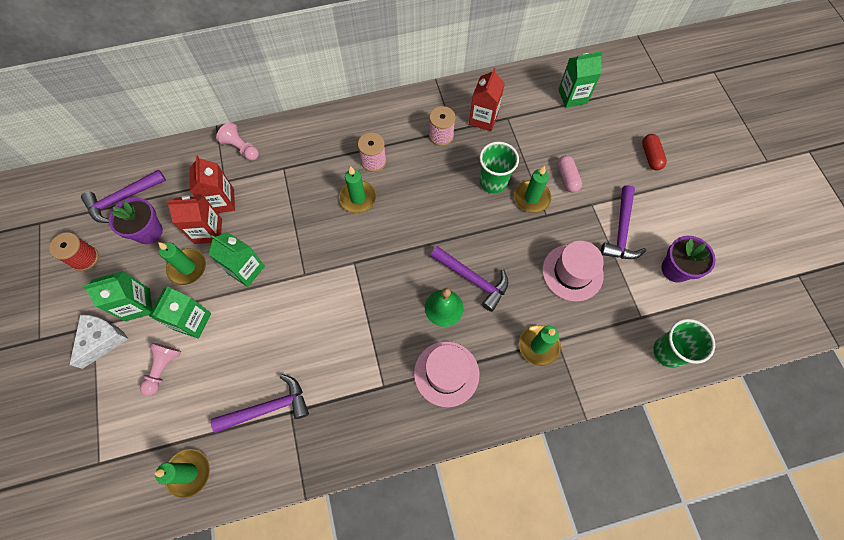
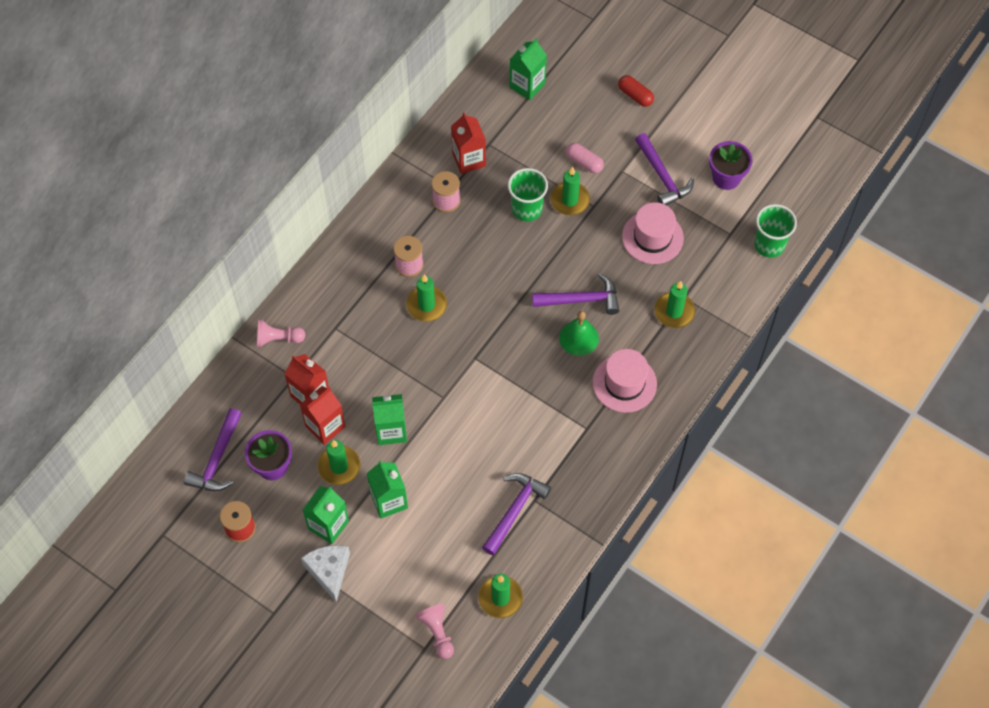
camera: 40 degrees left, 5 degrees down
(163, 368) = (403, 550): pink pawn -> pink pawn (437, 633)

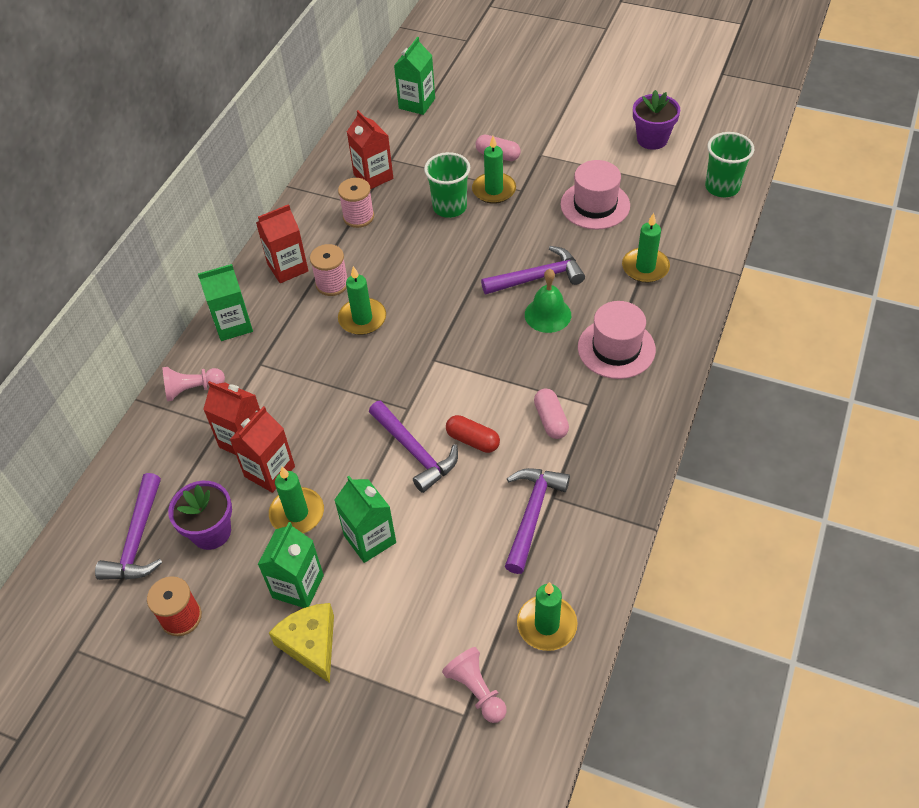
camera: 10 degrees left, 10 degrees down
(329, 571) = (311, 644): white cheese -> yellow cheese
(375, 239) = (287, 267): none -> red carton
(391, 430) = (353, 458): green carton -> green carton (233, 325)
(552, 435) = (550, 420): none -> pink capsule
(635, 95) = (531, 91): red capsule -> red capsule (473, 440)
(662, 176) = (585, 151): purple hammer -> purple hammer (415, 452)

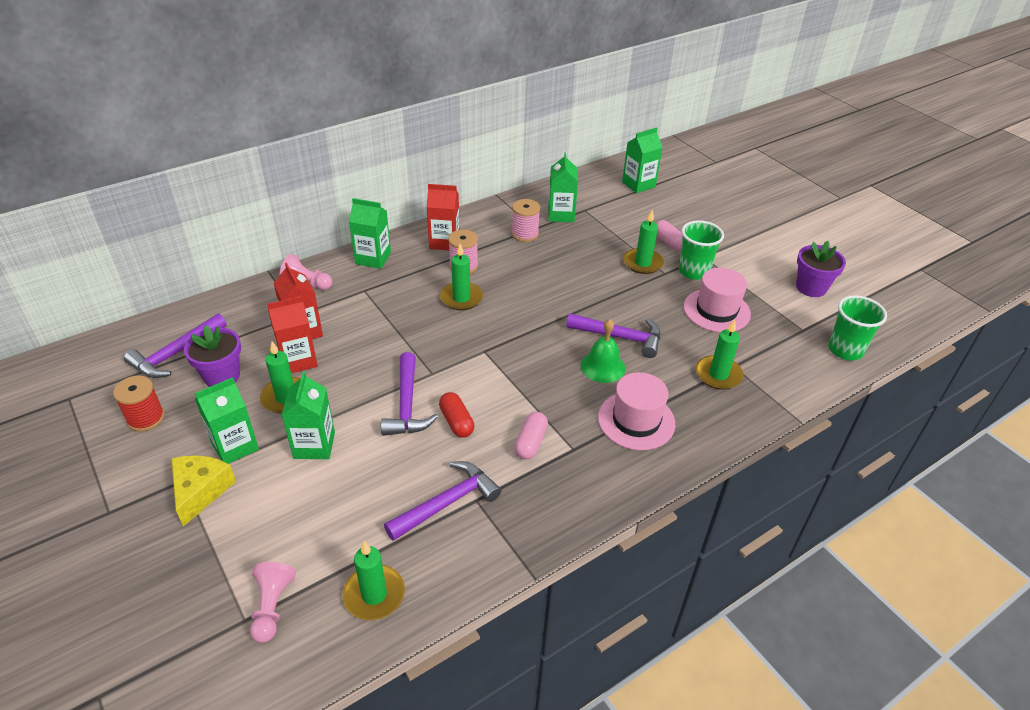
camera: 30 degrees right, 10 degrees down
(373, 176) = (561, 214): red carton -> green carton
(449, 207) = (597, 258): green cup -> green cup (693, 271)

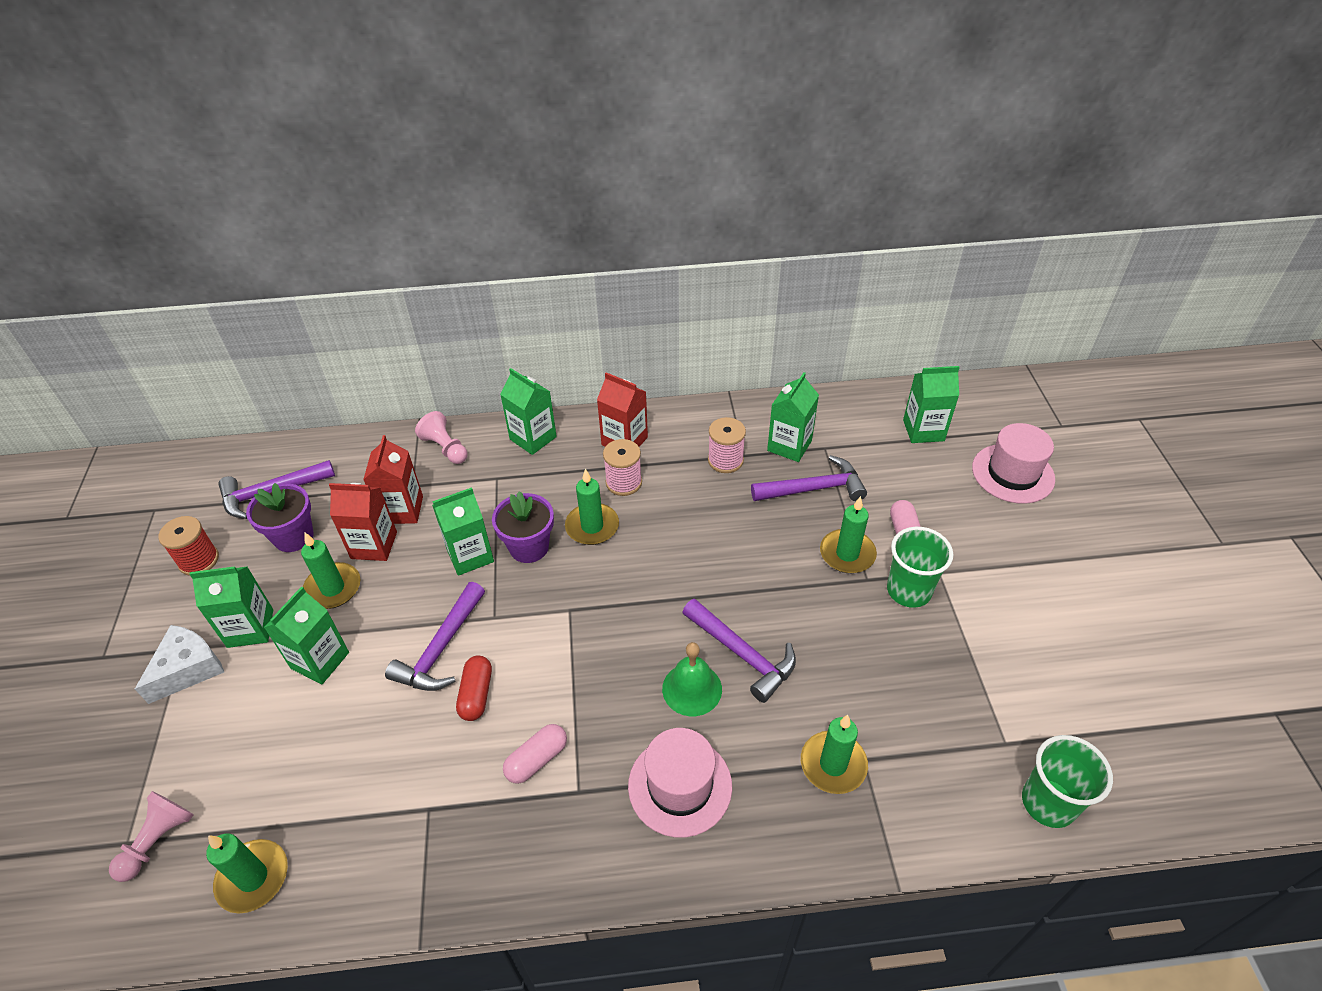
camera: 30 degrees right, 5 degrees up
(200, 491) = (188, 669): yellow cheese -> white cheese
(382, 343) = (470, 555): none -> green carton
(447, 502) = (397, 797): purple hammer -> purple hammer (814, 488)
(716, 310) = (899, 663): pink hat -> pink hat (1012, 473)
(811, 287) = (1066, 679): purple flower pot -> purple flower pot (529, 547)

